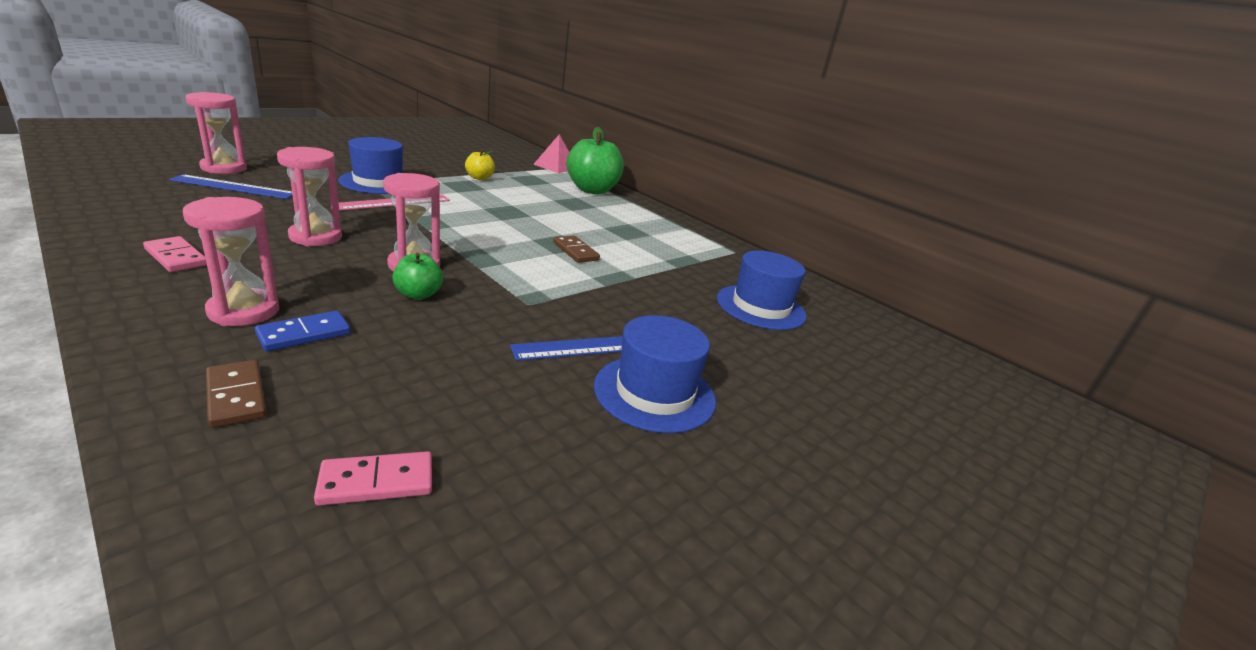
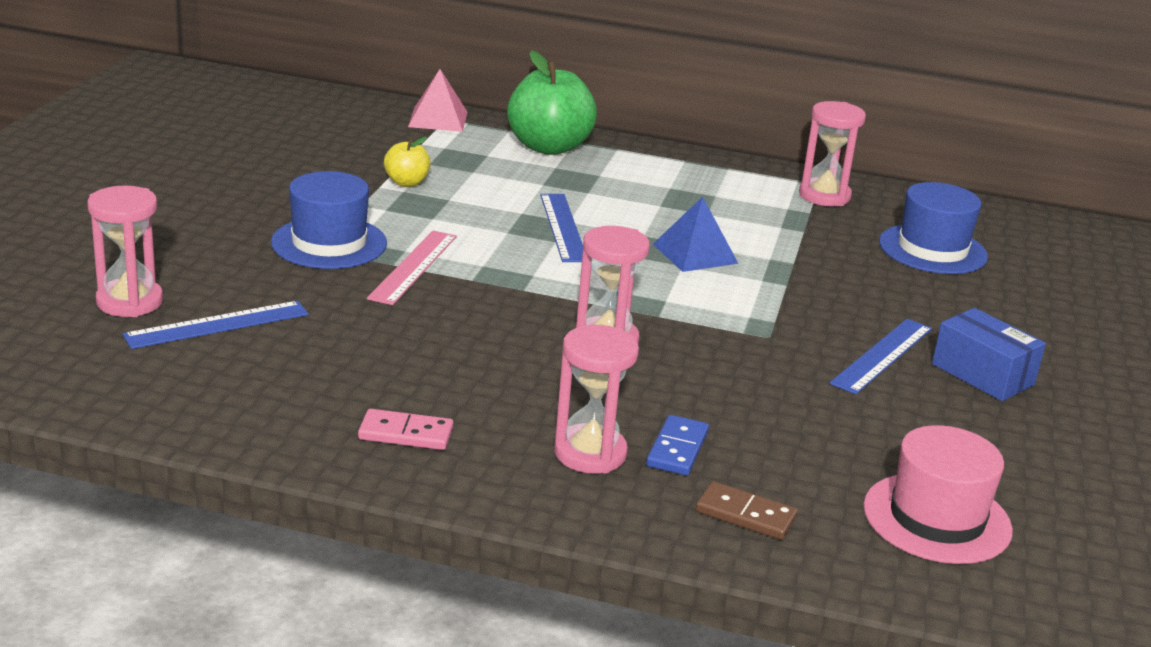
camera: 30 degrees left, 0 degrees up
(315, 237) = (455, 350): pink hourglass -> pink hourglass (824, 196)
(376, 482) = (937, 518): pink domino -> pink hat
(418, 294) = (674, 370): green apple -> none
(520, 216) = (563, 227): none -> blue ruler
(575, 251) = (695, 253): brown domino -> blue pyramid
(654, 393) = (982, 374): blue hat -> blue box

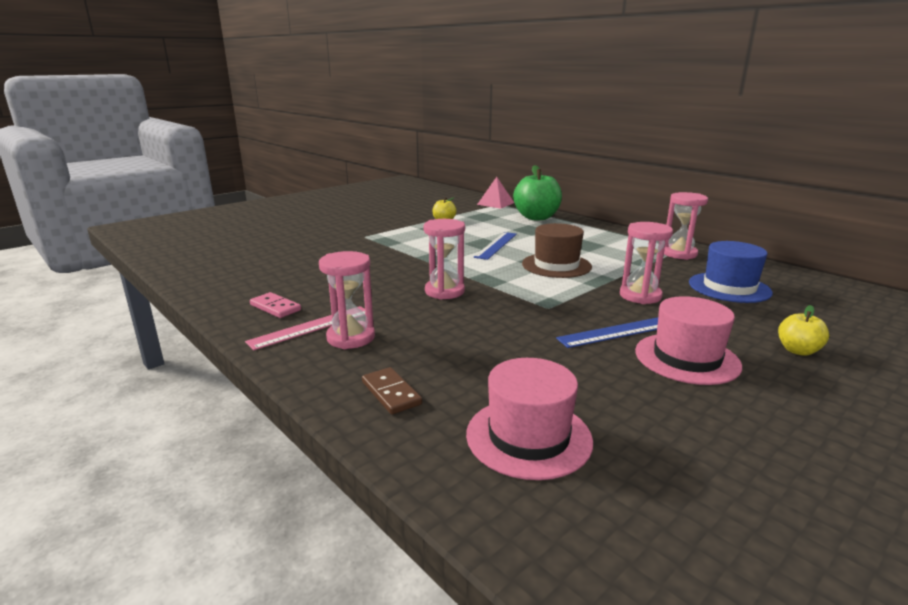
camera: 35 degrees right, 5 degrees down
(130, 302) = (255, 241): pink hourglass -> pink hourglass (640, 296)
(217, 325) = (274, 253): blue ruler -> none
(329, 243) = (372, 235): blue hat -> none
(413, 267) = (395, 248): pink ruler -> pink ruler (311, 327)
(677, 449) = (404, 348): blue domino -> none
(695, 253) = (556, 265): blue pyramid -> brown hat
(982, 374) = (687, 358): blue box -> pink hat
(1069, 334) = (798, 351): none -> yellow apple

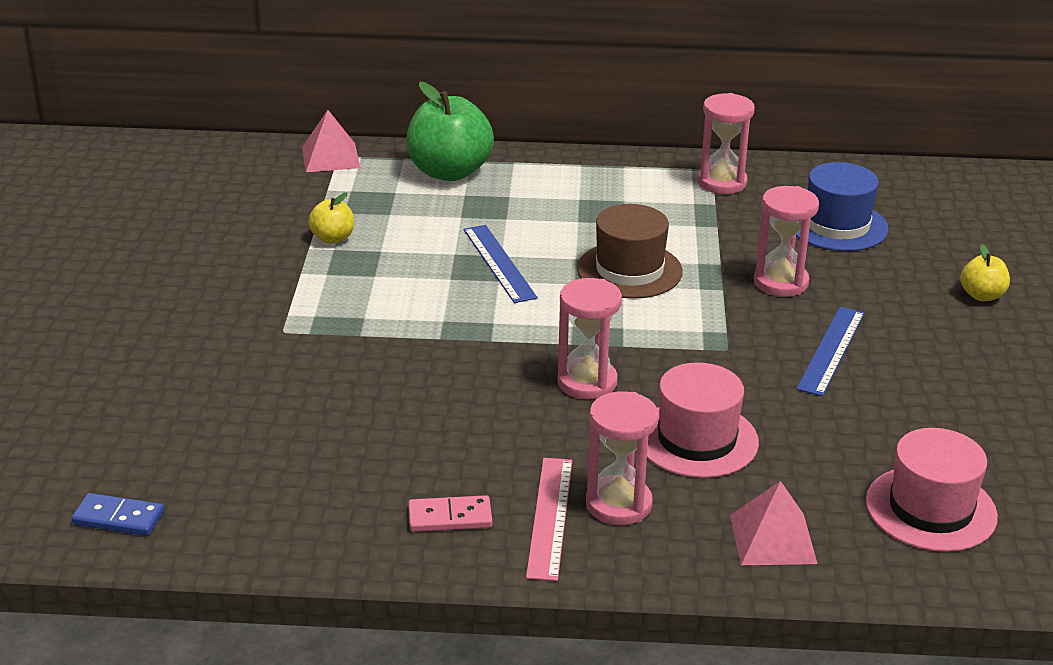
camera: 45 degrees left, 10 degrees up
(187, 259) = (118, 518): none -> blue domino
(391, 393) = (773, 539): brown domino -> pink pyramid
(687, 358) = (922, 353): pink hat -> pink hat (697, 439)

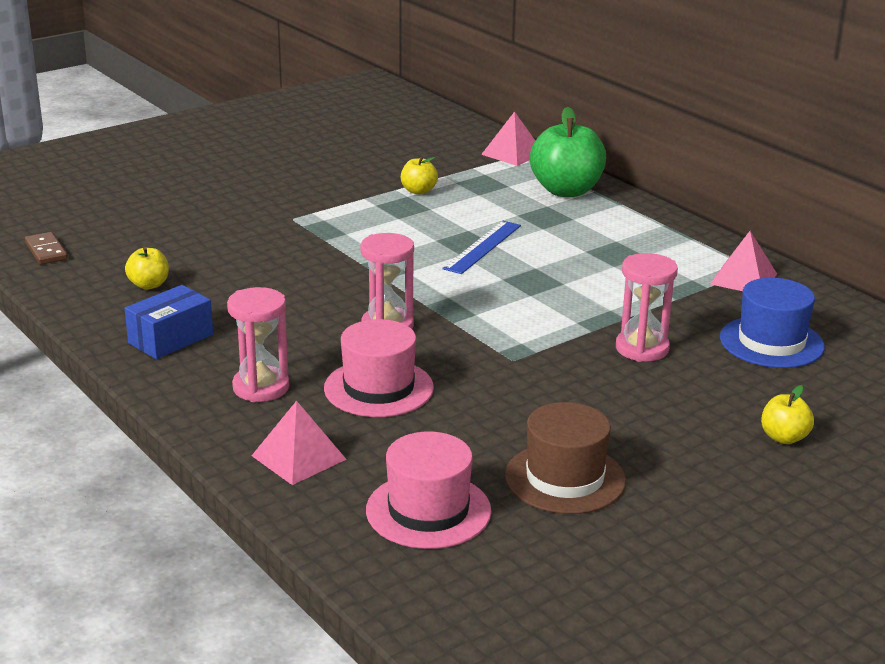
camera: 50 degrees right, 5 degrees down
(118, 518) = (46, 251): blue domino -> brown domino
(308, 481) = (149, 285): none -> yellow apple
(450, 517) = (171, 339): pink domino -> blue box
(550, 517) = (214, 370): pink ruler -> none
(629, 270) = (554, 290): brown hat -> brown hat (565, 478)
(722, 182) = (743, 279): pink hourglass -> pink pyramid
(831, 350) = (582, 400): blue ruler -> none

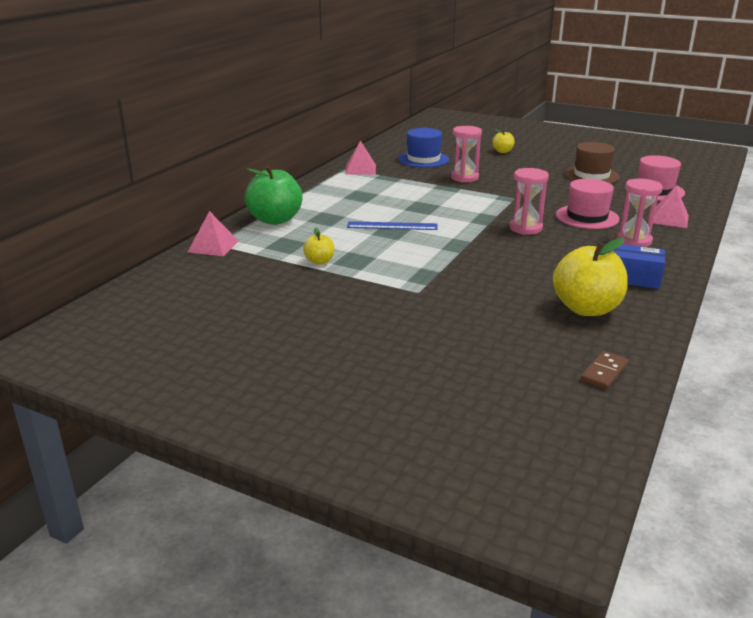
camera: 115 degrees left, 0 degrees up
(149, 285) = (586, 309): yellow apple -> yellow apple, size x2.04

